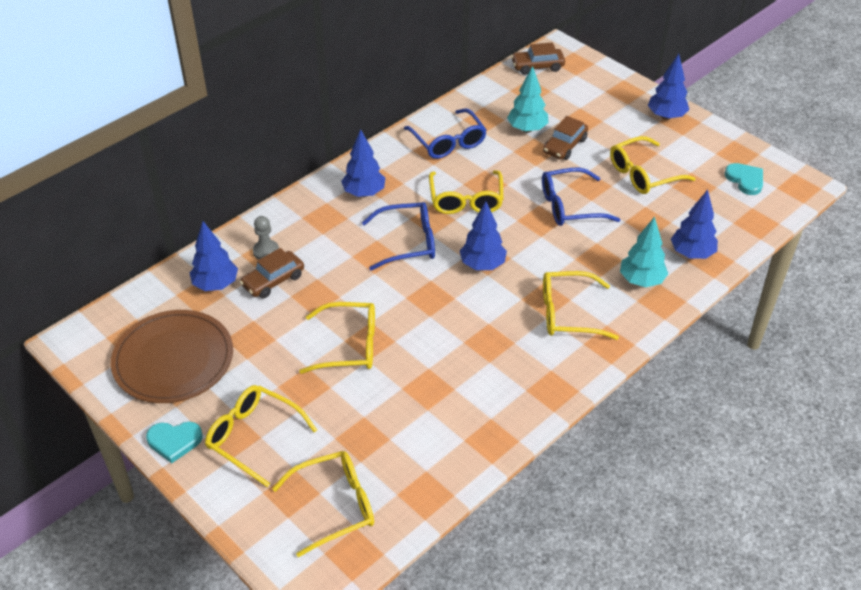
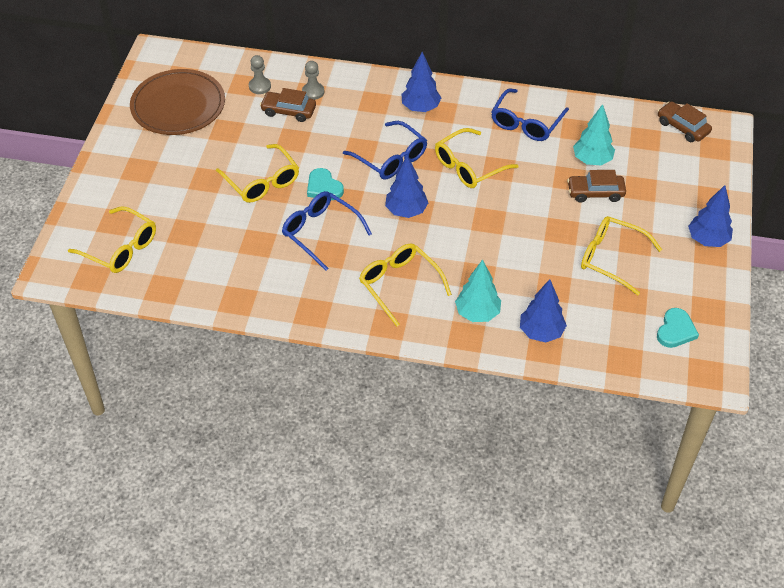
camera: 55 degrees right, 5 degrees up
(174, 441) = (114, 145): turquoise heart -> turquoise heart (324, 187)
(215, 285) = (260, 86): blue tree -> grey pawn
(253, 437) = (146, 179): yellow glasses -> none
(569, 206) = (523, 230): blue glasses -> blue glasses (320, 232)

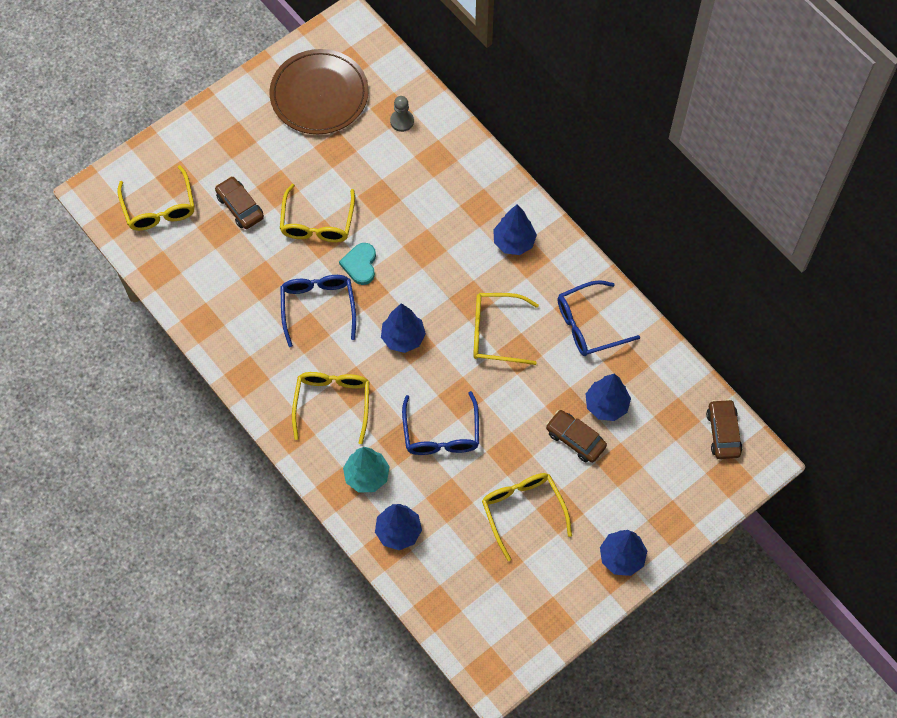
camera: 40 degrees right, 15 degrees up
(288, 111) = (402, 165): brown car -> brown car (240, 207)
(313, 92) = (440, 159): grey pawn -> none
(391, 158) = (440, 276): blue glasses -> blue glasses (441, 434)
(592, 160) = (606, 405): turquoise tree -> blue tree
(675, 330) = (505, 615): turquoise heart -> none

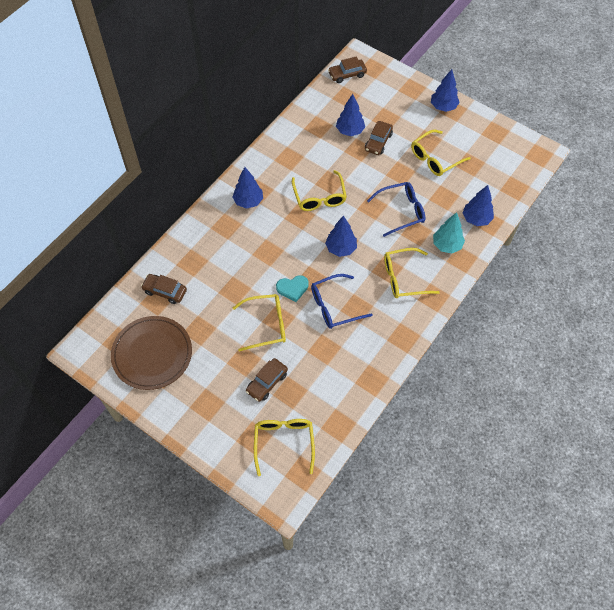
camera: 105 degrees left, 5 degrees down
(159, 208) = (284, 442): yellow glasses -> yellow glasses turned 60 degrees counterclockwise
(402, 121) = (165, 291): grey pawn -> brown car
(588, 325) = (297, 150): blue glasses -> none

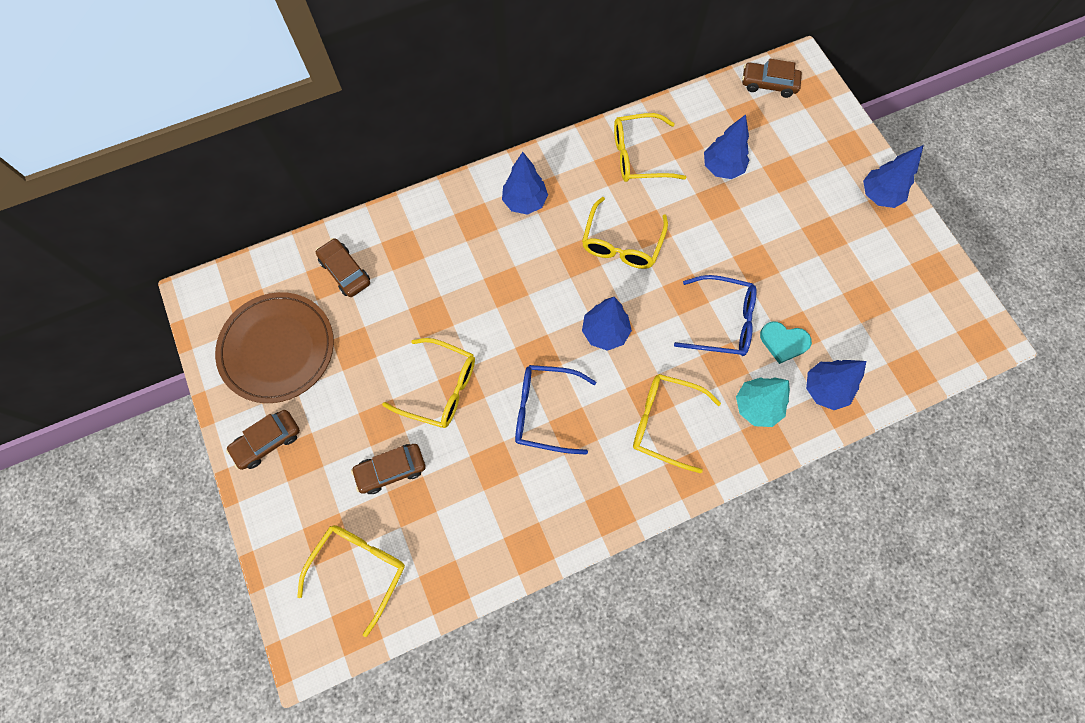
camera: 30 degrees right, 10 degrees up
(292, 288) = (506, 355): turquoise heart -> turquoise heart (783, 342)
(378, 142) = (752, 203): brown car -> brown car (267, 441)
(435, 158) = (819, 267): yellow glasses -> yellow glasses (638, 156)

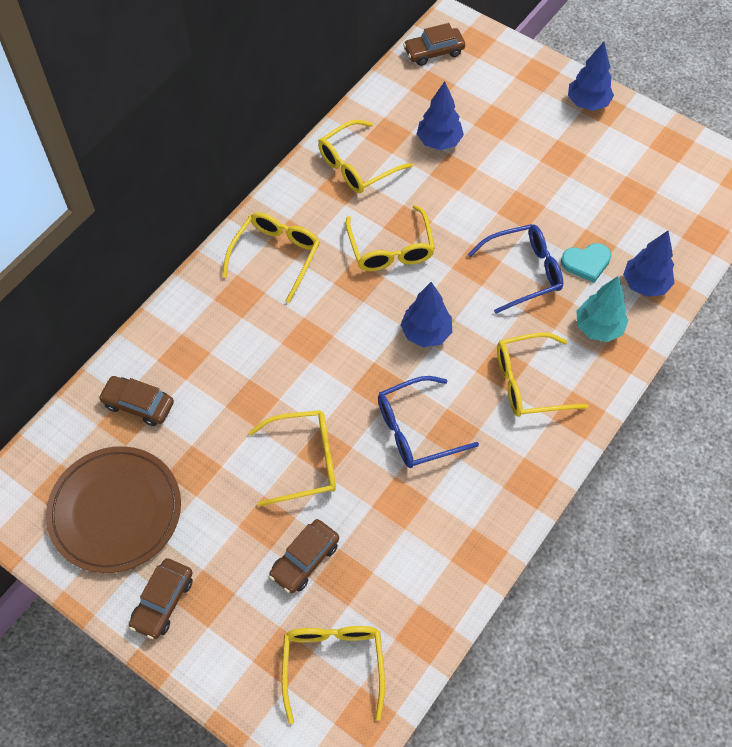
camera: 30 degrees left, 10 degrees down
(525, 202) = (276, 255): blue tree -> yellow glasses

